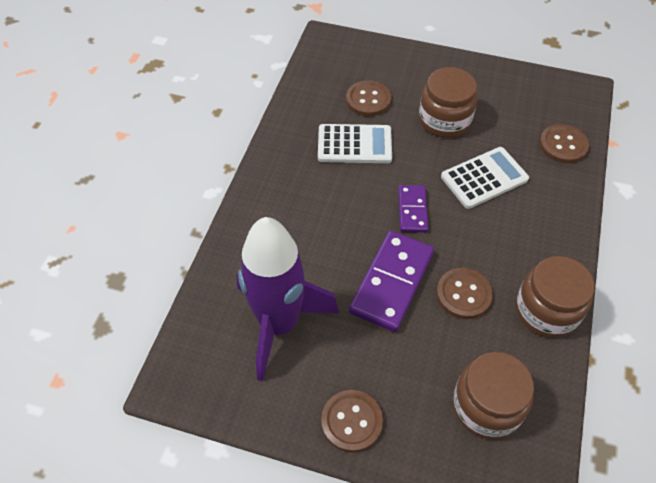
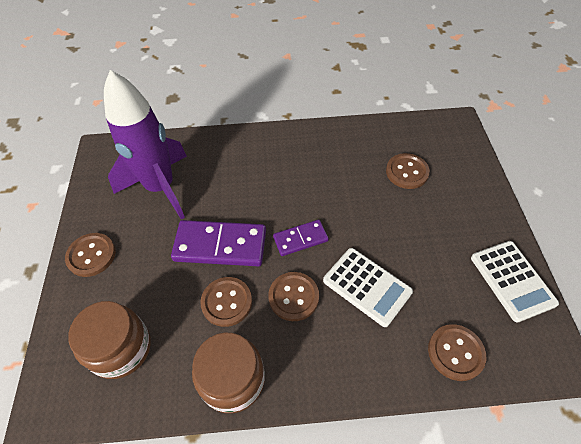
camera: 70 degrees right, 0 degrees up
(354, 144) = (350, 178): white calculator -> white calculator (512, 280)
(444, 120) = (421, 234): brown jar -> none
(476, 237) = (293, 297): none -> brown button

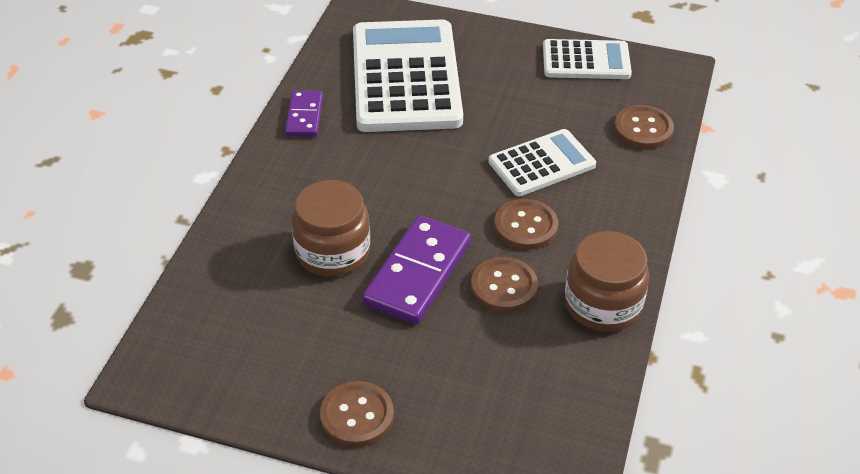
camera: 70 degrees left, 10 degrees down
(121, 348) = (520, 402): brown jar -> brown jar (332, 251)
(161, 187) = (277, 315): purple rocket -> none
(300, 239) = (449, 197): purple domino -> purple domino (304, 116)
(407, 172) = (406, 77): brown button -> white calculator

